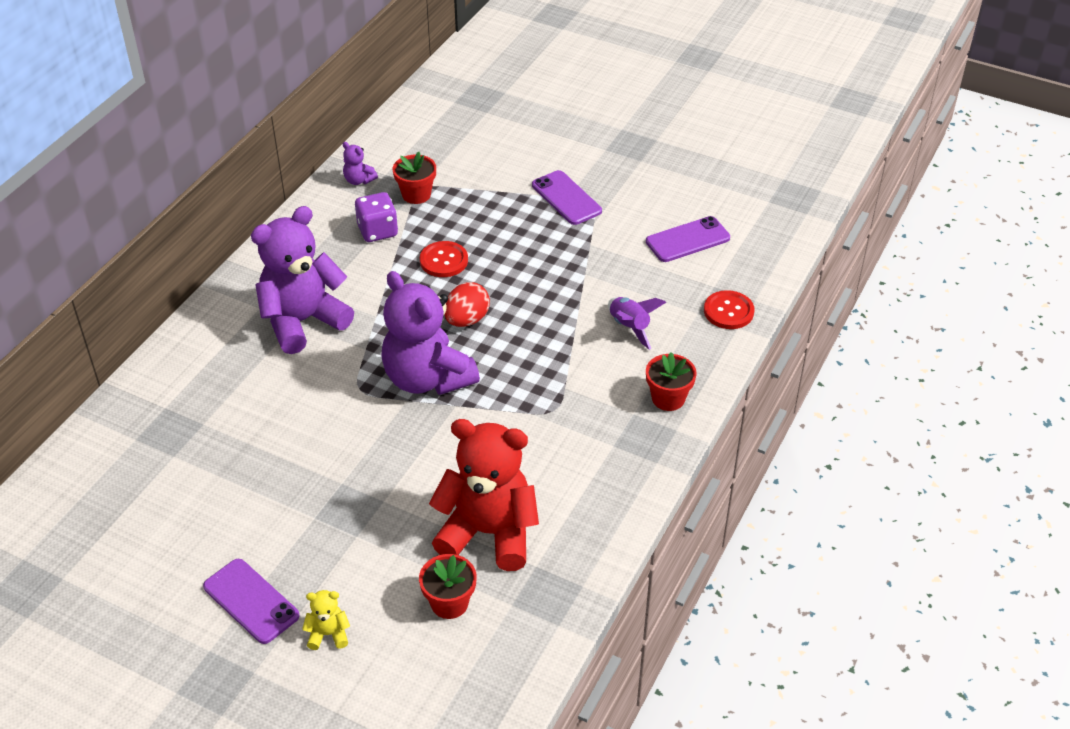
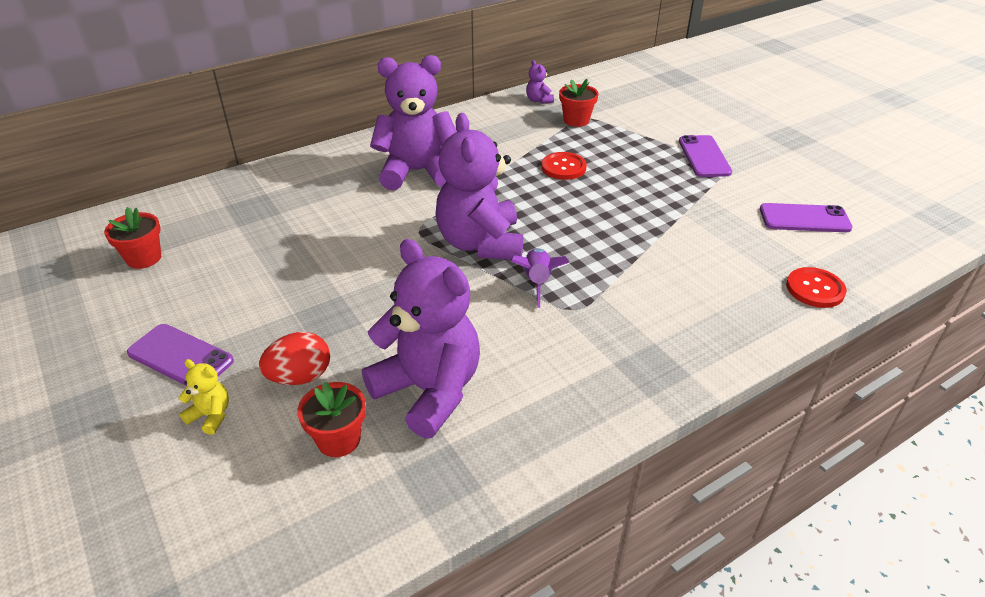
camera: 30 degrees right, 5 degrees down
(251, 601) = (180, 357): purple phone -> purple phone turned 45 degrees counterclockwise
(377, 231) = (526, 134): purple dice -> none
(467, 320) = (550, 213): red egg -> red egg (300, 377)
(488, 533) = (429, 391): red teddy bear -> purple teddy bear
(629, 327) = (699, 268): purple rocket -> purple rocket (537, 282)
(668, 398) = (700, 342): red flower pot -> red flower pot (144, 258)

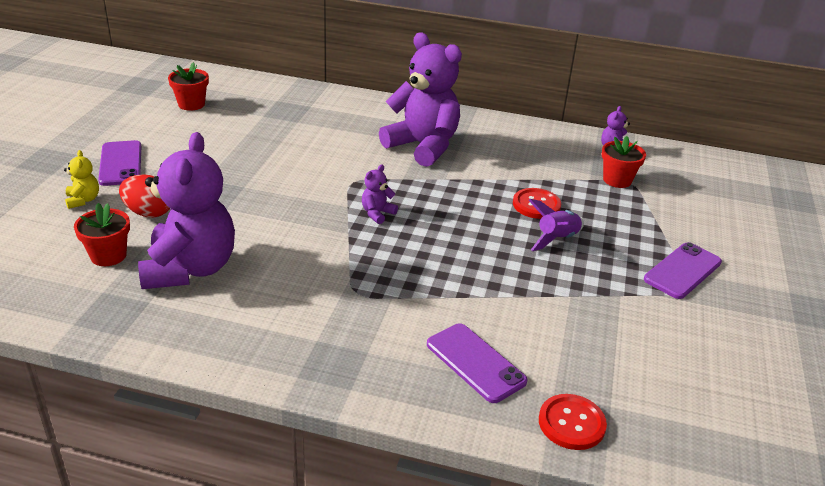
camera: 45 degrees right, 5 degrees down
(480, 243) = (377, 213): purple teddy bear -> purple teddy bear, size x0.41
(537, 282) = (366, 261): purple rocket -> purple rocket (556, 239)
(804, 219) = (681, 374): purple phone -> purple phone (475, 363)

